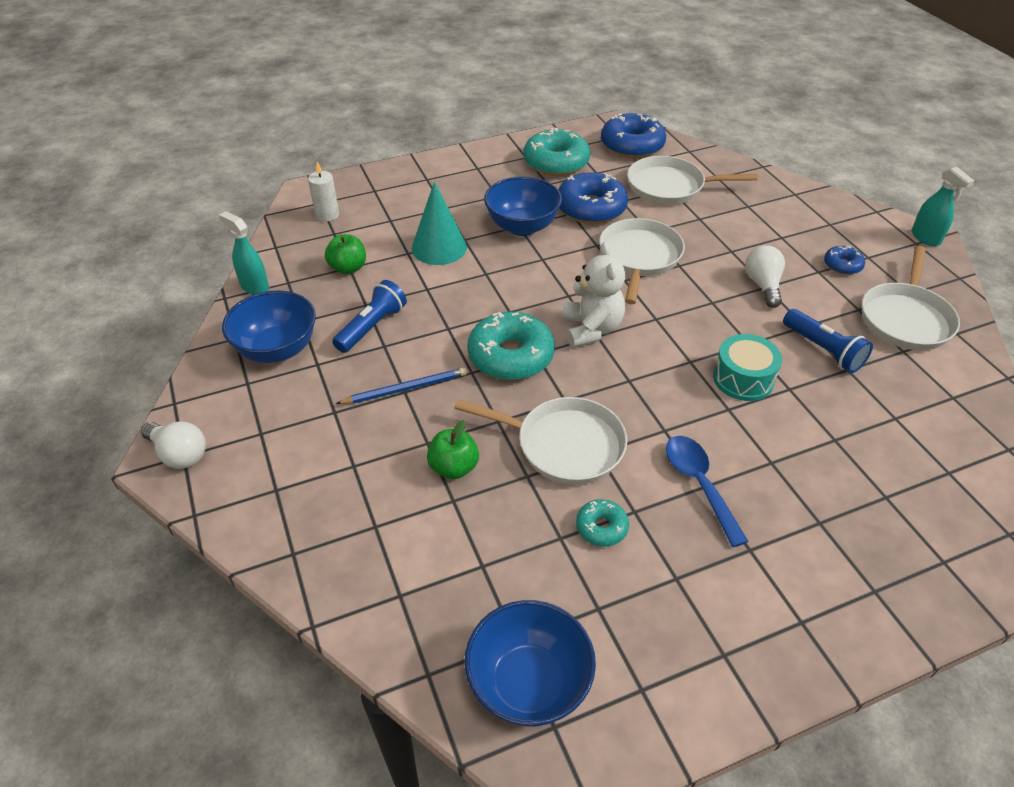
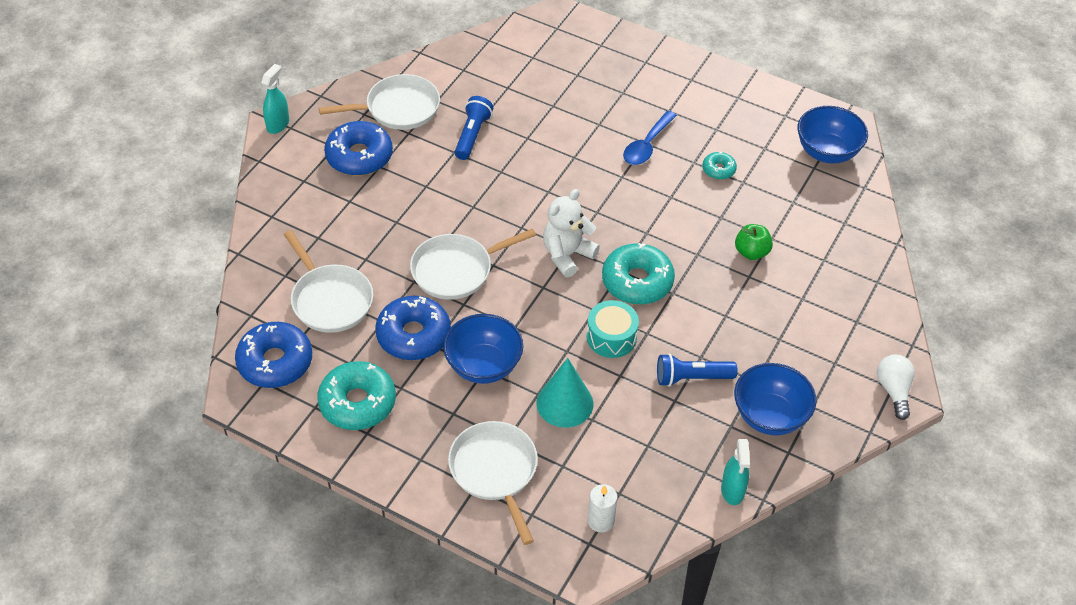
camera: 130 degrees left, 5 degrees up
(348, 268) = (649, 445): green apple -> none
(405, 389) = (722, 316): blue pencil -> none
(564, 445) = (681, 214): white pan -> white pan (495, 471)
(743, 379) = (539, 161): turquoise drum -> turquoise drum (611, 337)
(763, 285) = (426, 188): white light bulb -> none
(842, 265) = (359, 156): blue donut -> blue donut, size x1.98

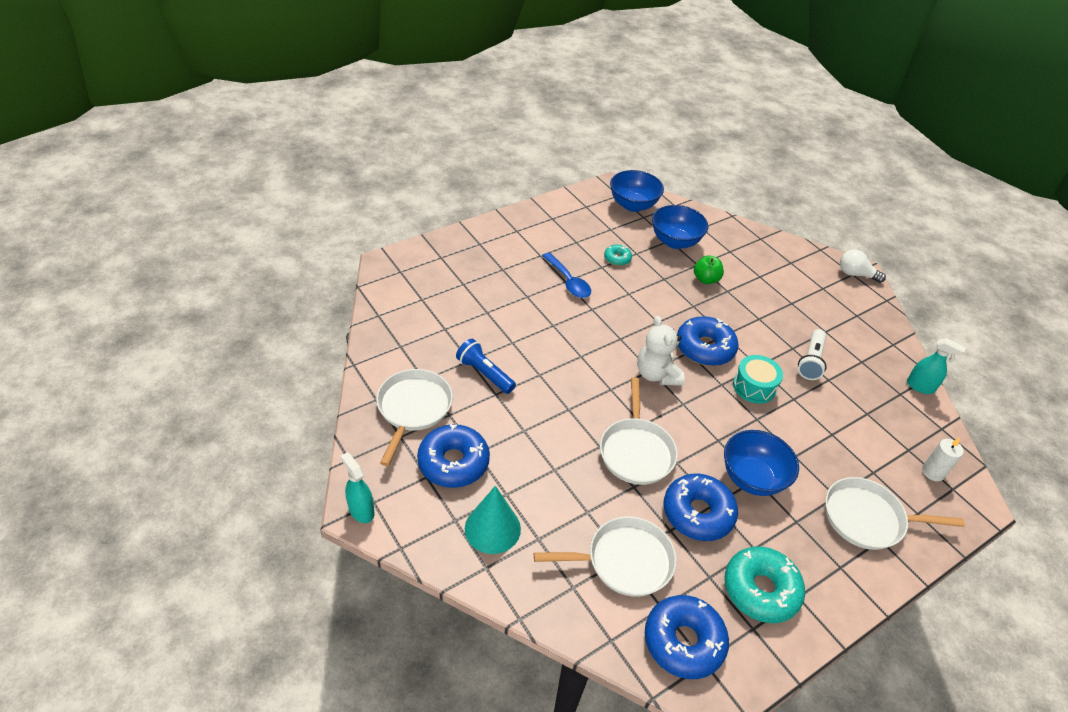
camera: 65 degrees left, 5 degrees down
(564, 403) = (810, 443): turquoise cone -> turquoise cone (492, 528)
(637, 281) = (704, 348): turquoise donut -> blue donut
(691, 378) = (811, 361): blue flashlight -> white flashlight
(769, 416) = (859, 338): blue bowl -> blue bowl (675, 242)

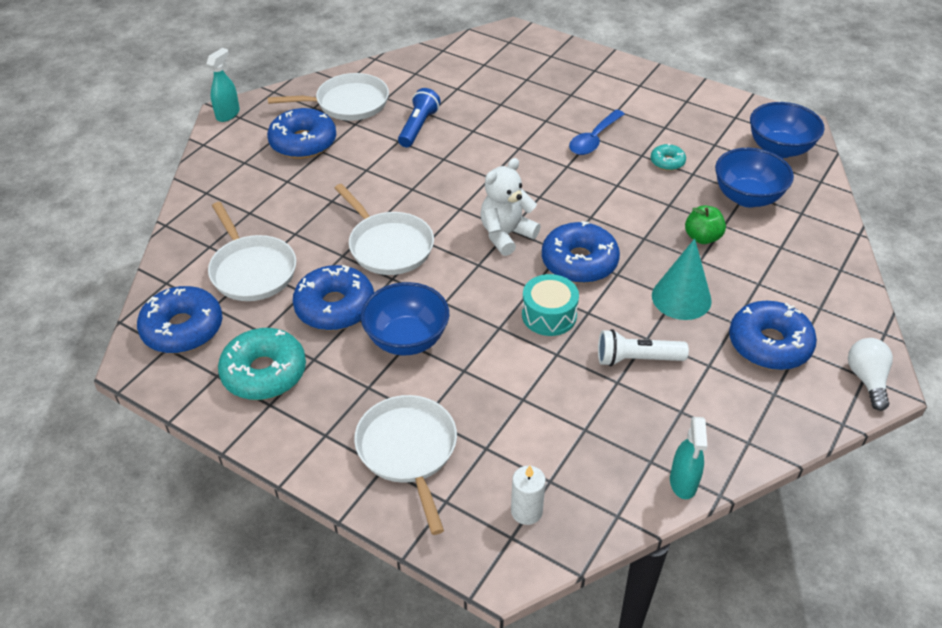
camera: 70 degrees right, 0 degrees up
(492, 528) = (246, 184): turquoise cone -> turquoise cone (681, 298)
(636, 451) = (388, 246): white pan -> white pan turned 105 degrees counterclockwise
(815, 297) = (769, 344): none -> blue donut

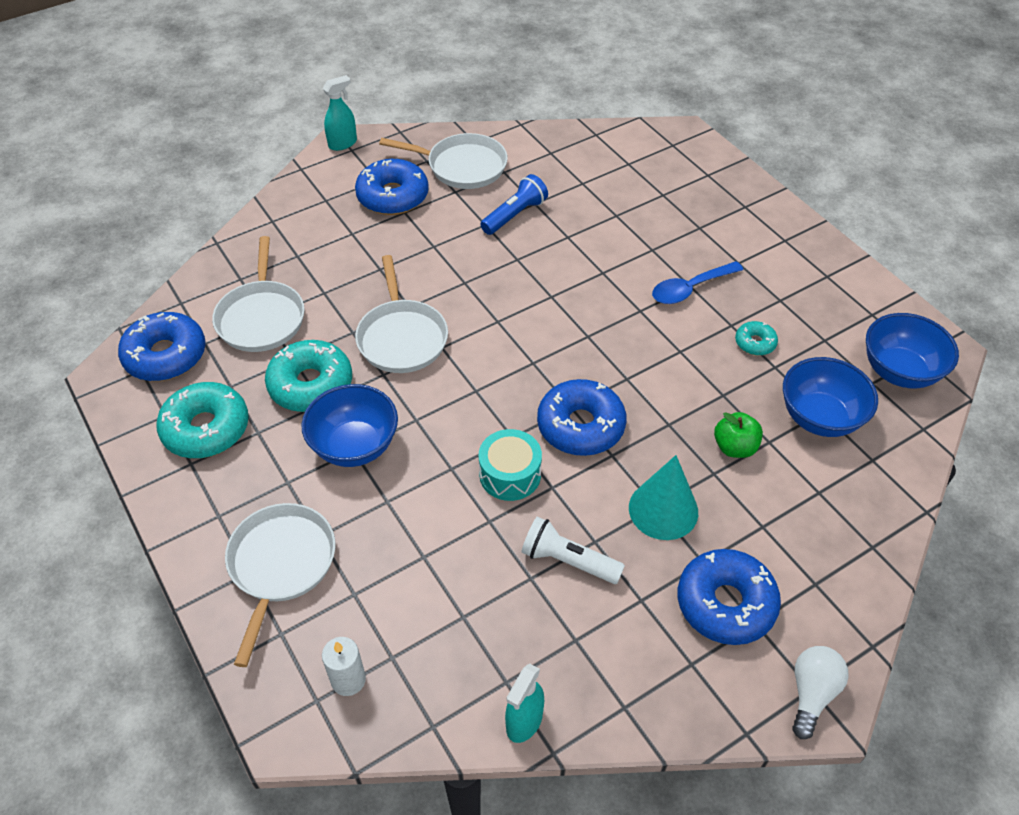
camera: 25 degrees right, 5 degrees up
(335, 307) = (311, 385): blue donut -> turquoise donut
(506, 235) = (525, 367): white teddy bear -> none

